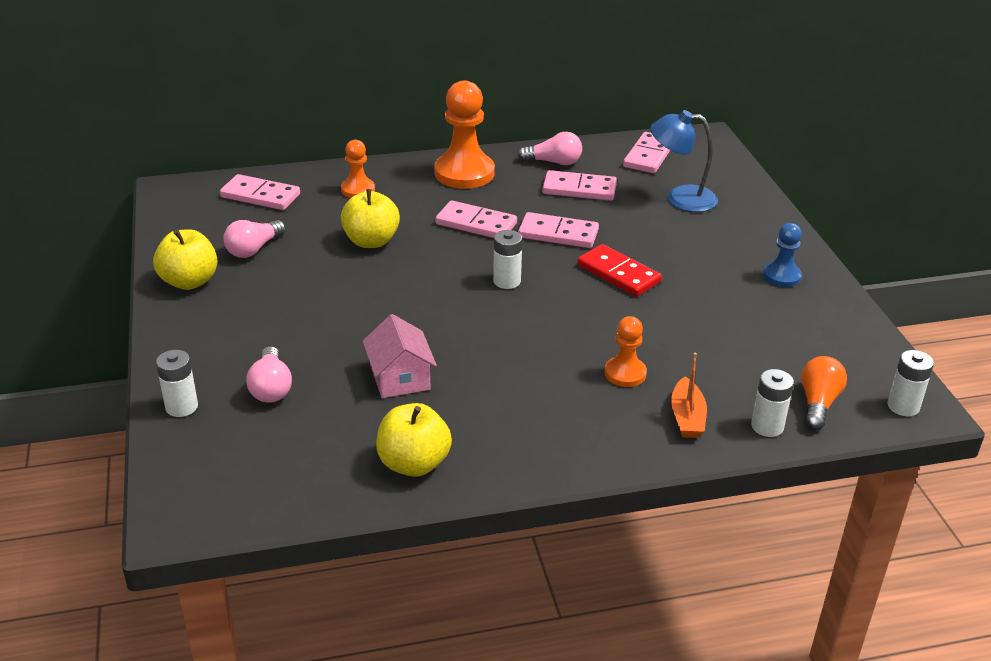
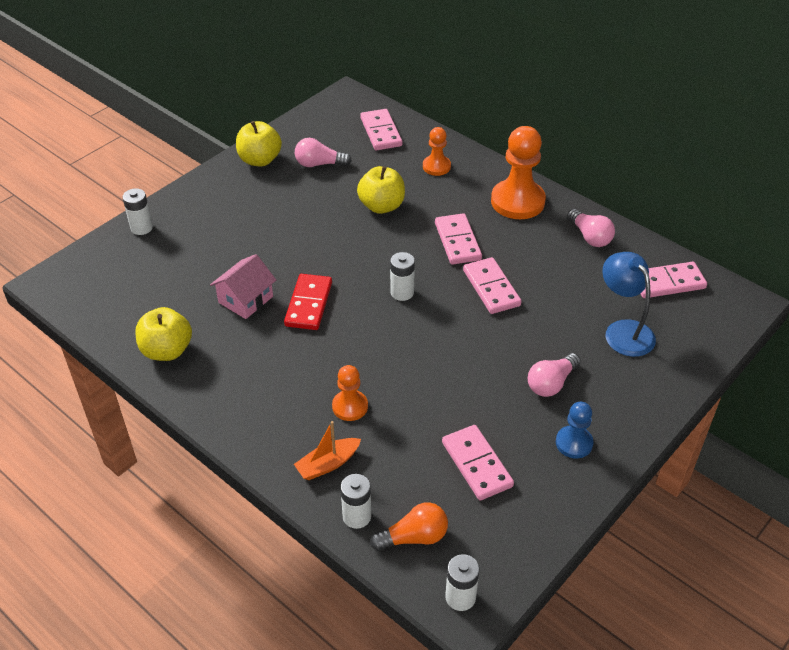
camera: 55 degrees right, 10 degrees up
(271, 388) = (188, 251): pink light bulb -> pink light bulb (551, 383)
(579, 189) = (567, 269): pink domino -> pink domino (477, 464)
(618, 273) = (473, 345): red domino -> red domino (309, 304)

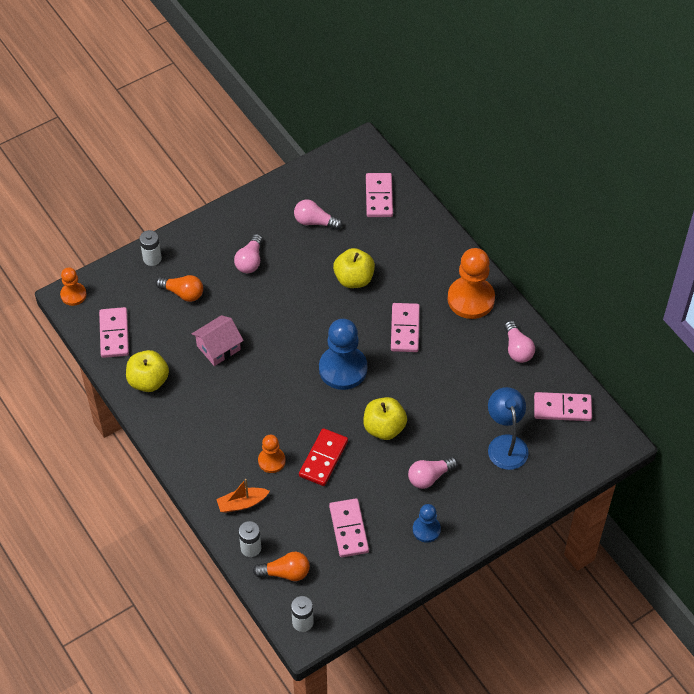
camera: 15 degrees right, 10 degrees up
(187, 254) = (183, 293): none -> orange light bulb
(258, 210) = (250, 261): none -> pink light bulb
(260, 160) = (265, 206): yellow apple -> yellow apple (384, 428)
(309, 304) = (266, 363): red domino -> red domino (323, 458)
(402, 292) = (343, 369): white battery -> blue pawn
(436, 166) = (414, 246): orange pawn -> orange pawn (73, 295)
(491, 288) = (416, 381): pink domino -> pink domino (114, 334)

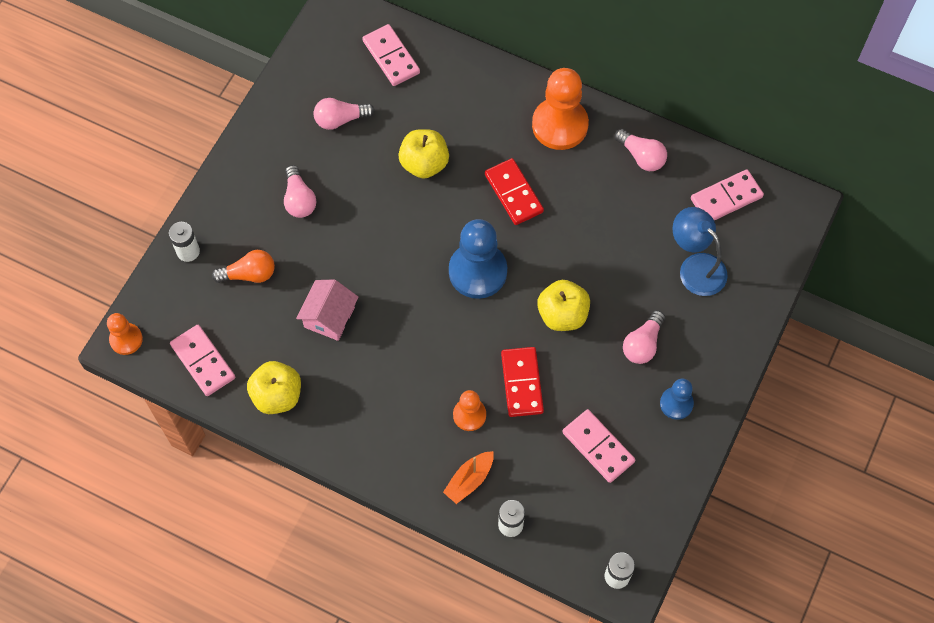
camera: 30 degrees left, 10 degrees up
(285, 572) = (564, 532): orange light bulb -> none
(405, 329) = (514, 193): pink domino -> red domino

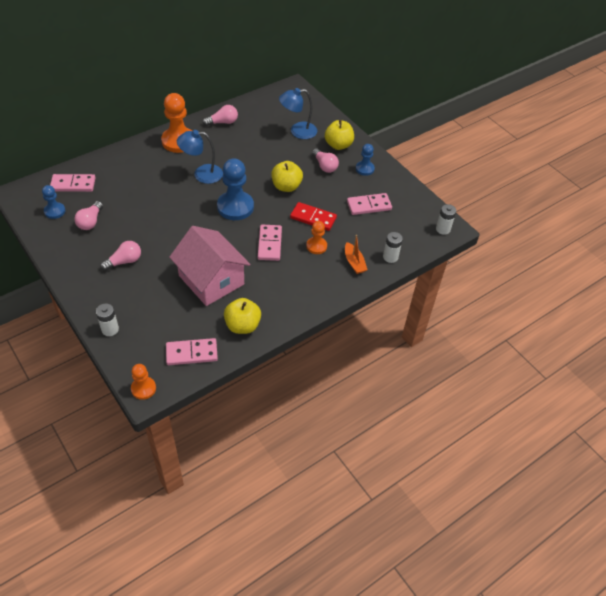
camera: 65 degrees left, 15 degrees down
(249, 274) = (152, 305): orange light bulb -> none
(299, 199) = (124, 261): pink light bulb -> pink light bulb turned 45 degrees counterclockwise
(329, 317) = (211, 280): pink house -> pink house, size x1.81
(332, 69) = (55, 211): none -> blue pawn
(424, 164) = (152, 200): yellow apple -> yellow apple (338, 145)
(514, 193) = (202, 174): red domino -> blue lamp
(726, 198) = (270, 106): pink domino -> pink domino (269, 244)

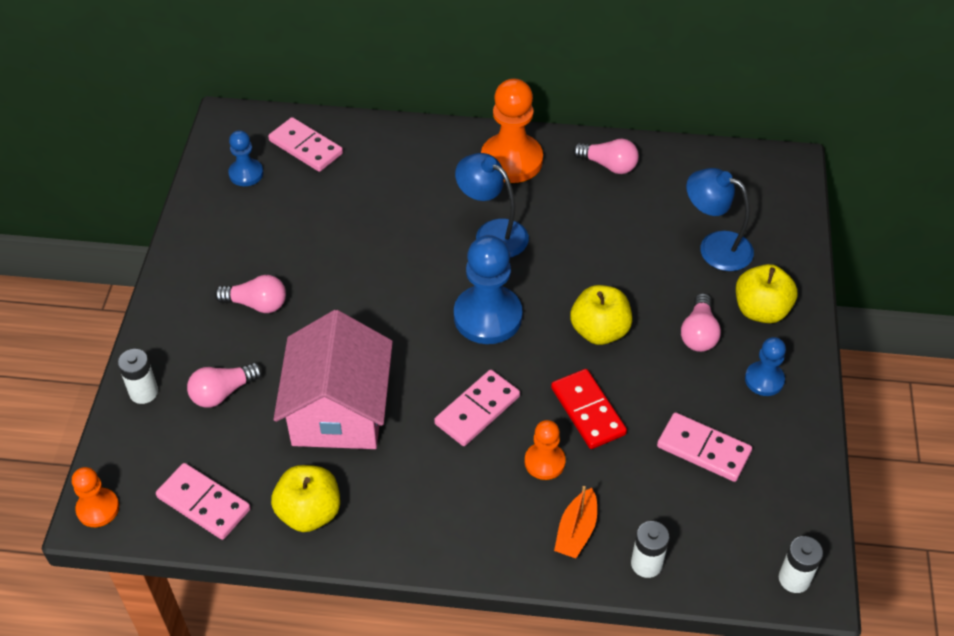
camera: 45 degrees right, 0 degrees up
(90, 222) = (273, 217): pink light bulb -> pink light bulb (223, 392)

